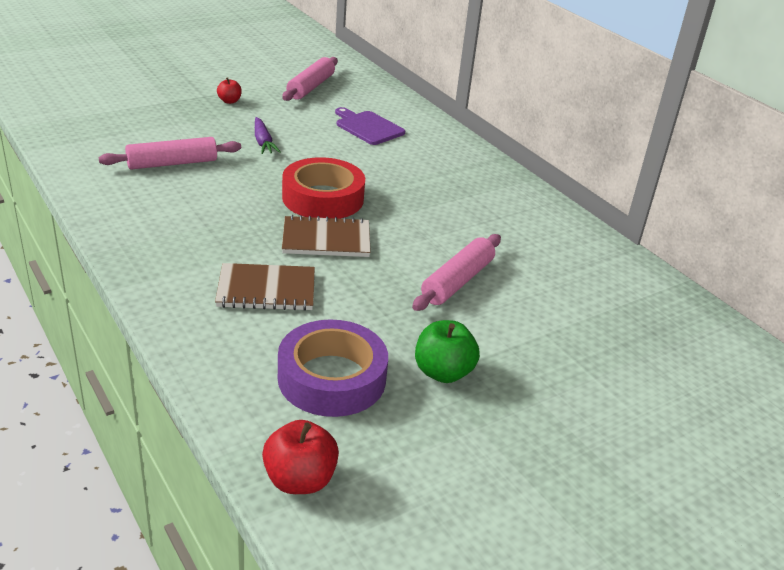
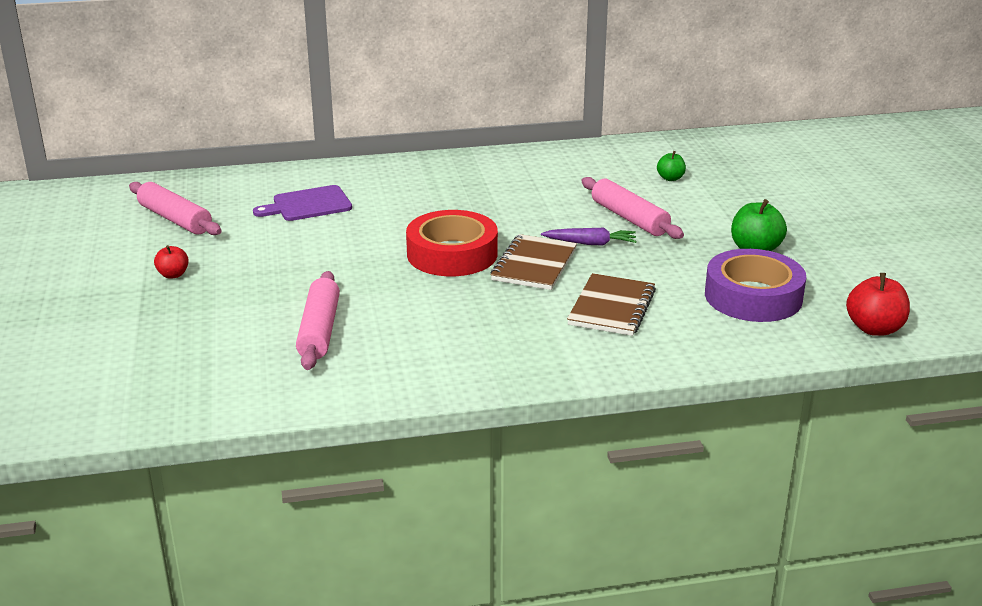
camera: 65 degrees left, 5 degrees down
(263, 142) = (302, 268): purple carrot -> purple carrot (590, 243)
(573, 298) = (670, 178): none -> green apple

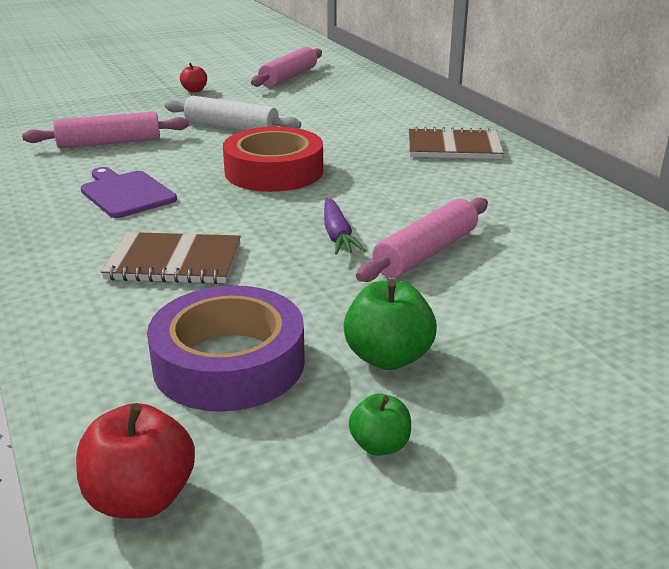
camera: 75 degrees right, 0 degrees up
(308, 205) = (344, 108): purple cutting board -> purple cutting board (126, 193)
(320, 263) = (231, 127): none -> white rolling pin
(534, 265) = (266, 211): brown notebook -> brown notebook (453, 147)
(670, 178) = (584, 271): green apple -> green apple (380, 445)

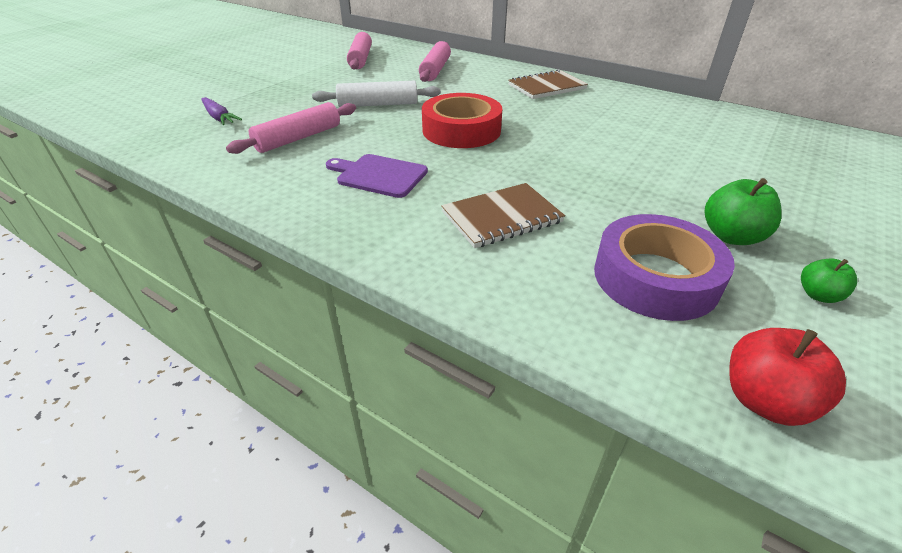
camera: 30 degrees left, 10 degrees up
(194, 90) = (302, 82): red apple -> none
(337, 235) = (574, 164): purple carrot -> purple carrot (219, 117)
(426, 253) = (642, 161): pink rolling pin -> pink rolling pin (435, 70)

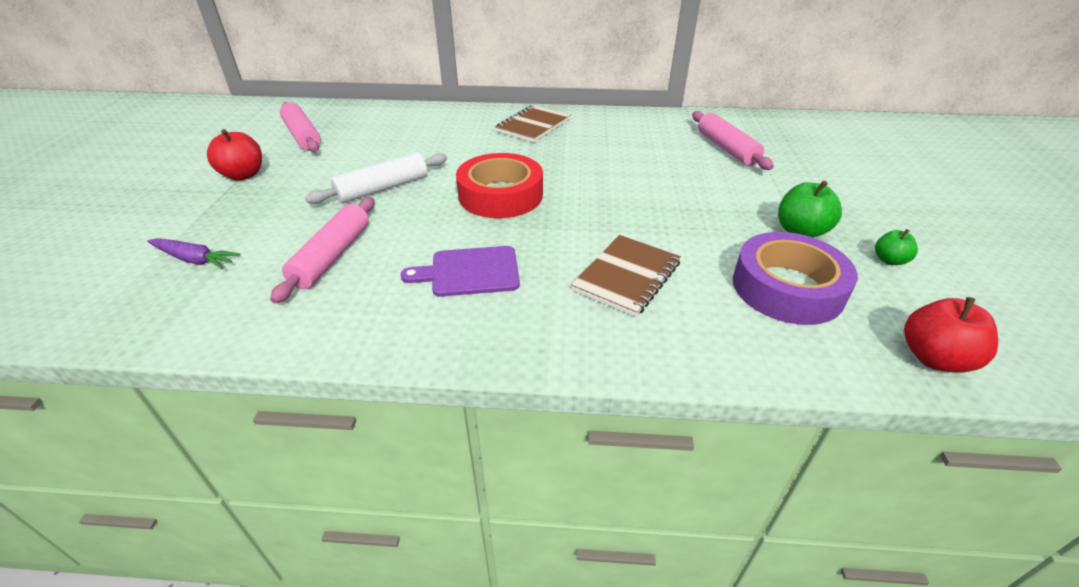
camera: 30 degrees left, 0 degrees up
(297, 75) = (243, 175): none -> red apple
(435, 70) = (404, 131): pink rolling pin -> pink rolling pin (726, 148)

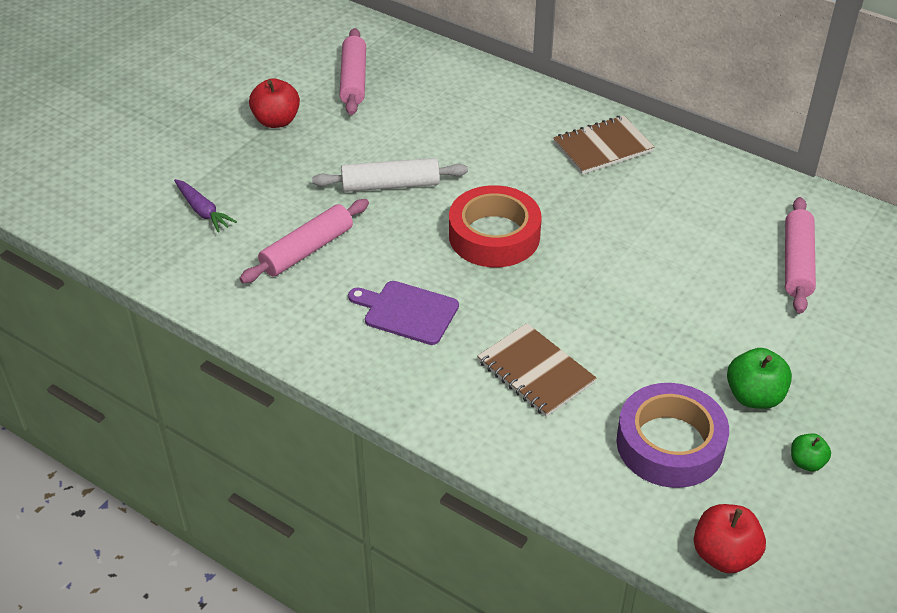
camera: 30 degrees right, 5 degrees up
(626, 276) = (535, 372): brown notebook -> brown notebook turned 75 degrees clockwise

